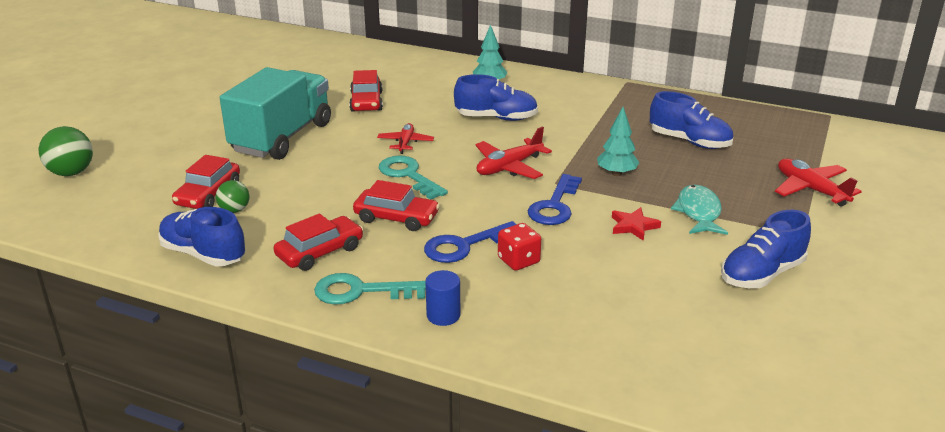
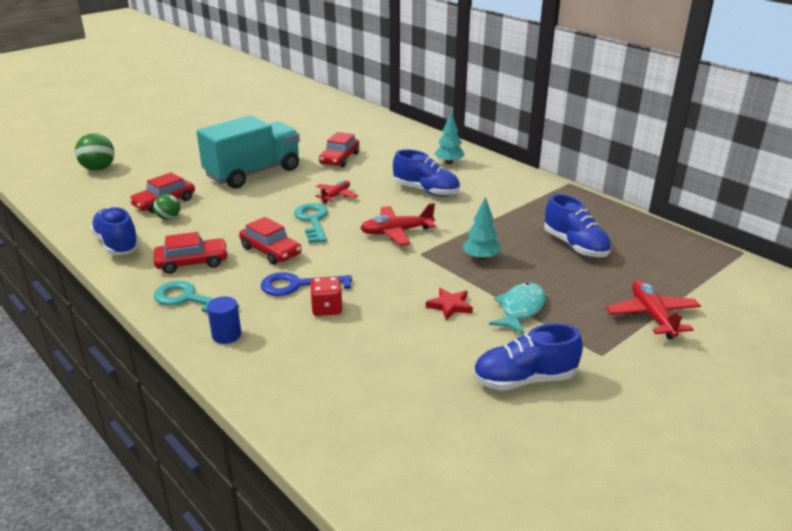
camera: 25 degrees right, 0 degrees up
(554, 206) = (401, 272): blue key -> none

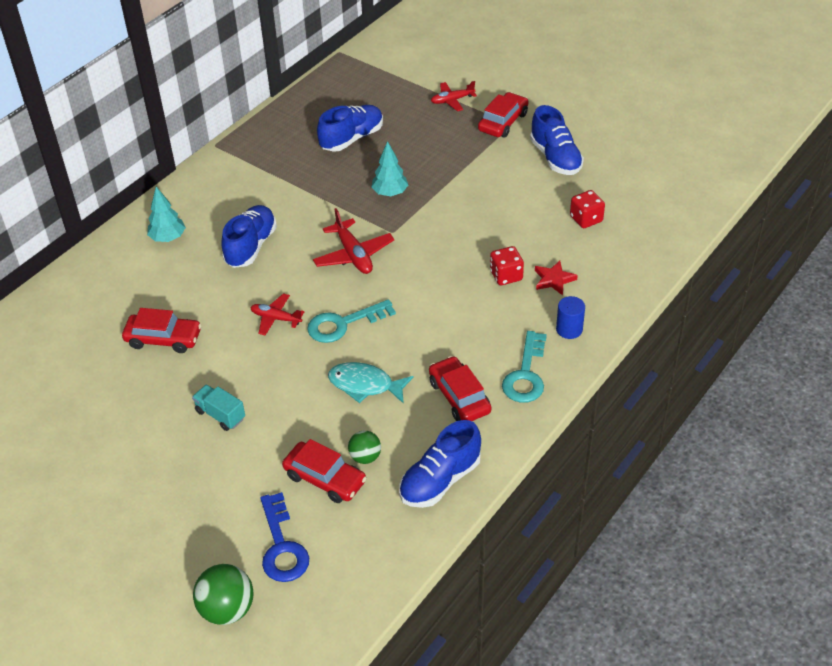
camera: 100 degrees left, 15 degrees up
(253, 173) = (220, 415): turquoise truck -> turquoise truck, size x0.40
(271, 251) = (418, 340): red car -> red car (503, 122)
(298, 285) = (476, 303): blue key -> blue key (282, 546)
(395, 382) = (586, 219): none -> red dice
(450, 306) = (475, 203): red star -> red star (554, 280)
(520, 309) = (466, 165): turquoise fish -> turquoise fish (365, 385)
(652, 316) = (452, 100): red plane -> red plane, size x0.66

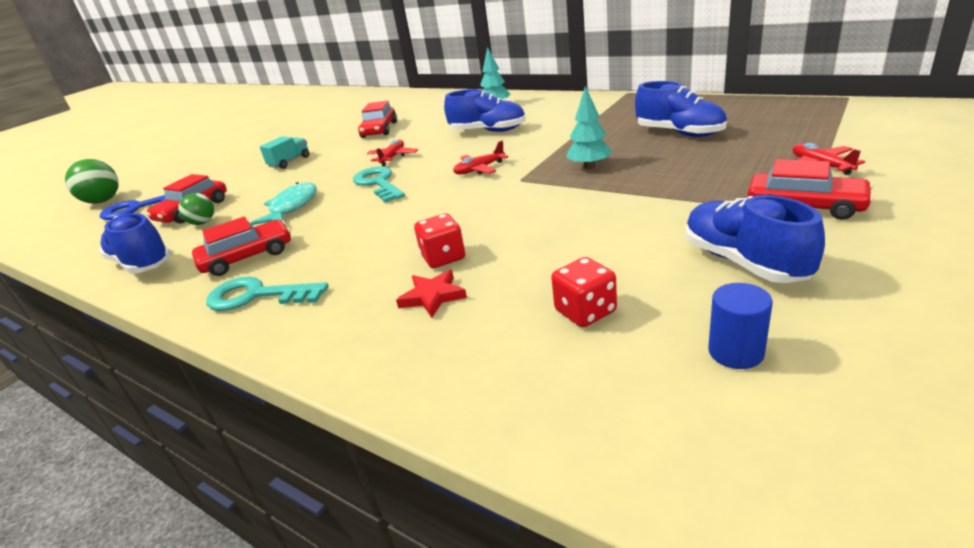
camera: 90 degrees right, 15 degrees down
(353, 255) = (479, 169): red plane -> red plane, size x0.66
(555, 158) = (743, 262): blue shoe -> blue shoe turned 90 degrees clockwise
(569, 329) = (325, 322): blue cylinder -> blue cylinder (735, 352)

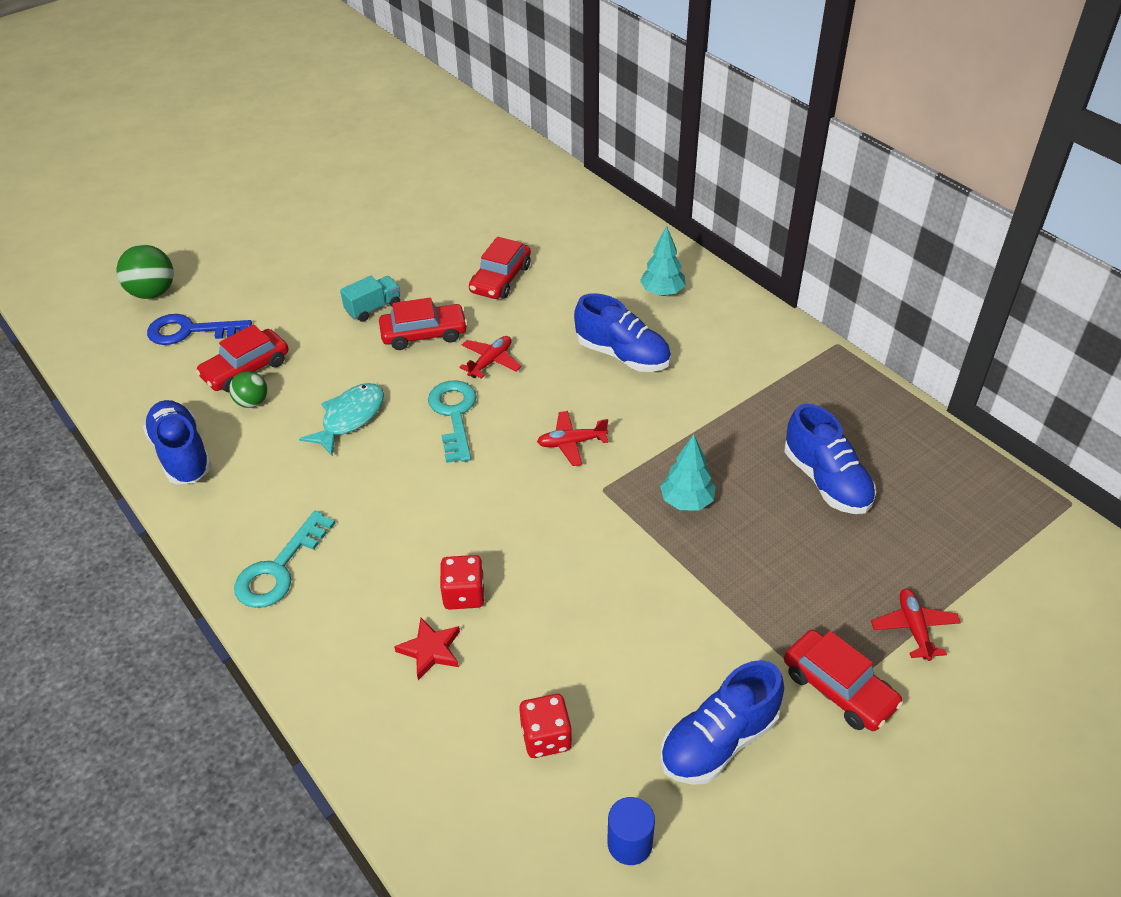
camera: 15 degrees right, 15 degrees up
(247, 257) = (284, 496): red car -> red car (424, 334)
(257, 296) = (279, 569): turquoise key -> turquoise key turned 90 degrees counterclockwise
(743, 262) = (718, 741): blue shoe -> blue shoe turned 120 degrees counterclockwise

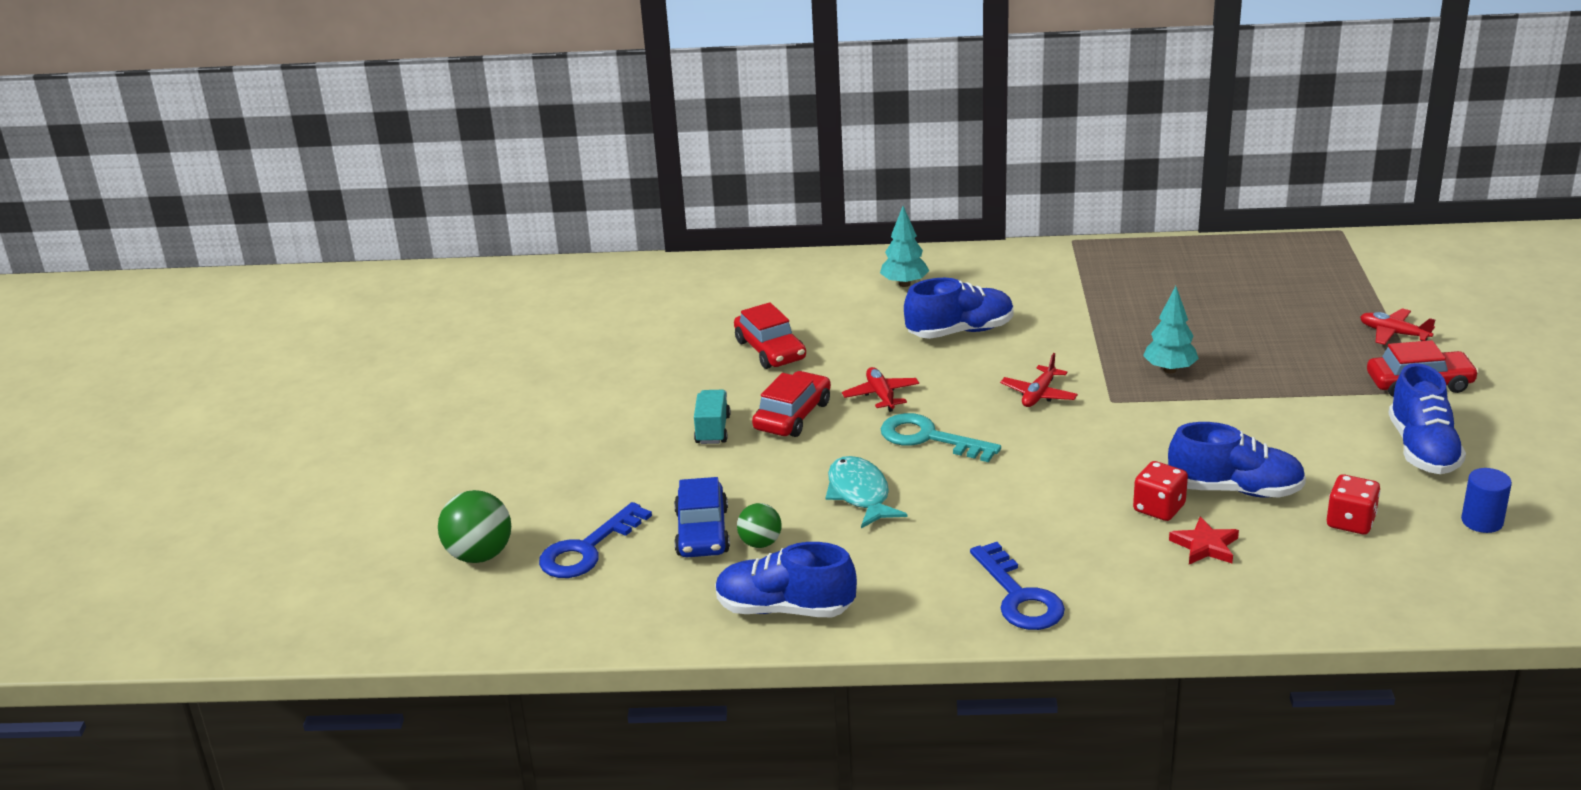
camera: 50 degrees left, 15 degrees down
(246, 369) = (702, 532): red car -> blue car
(279, 569) = (1019, 596): turquoise key -> blue key
(826, 481) = (1215, 306): blue shoe -> blue shoe (1235, 490)

